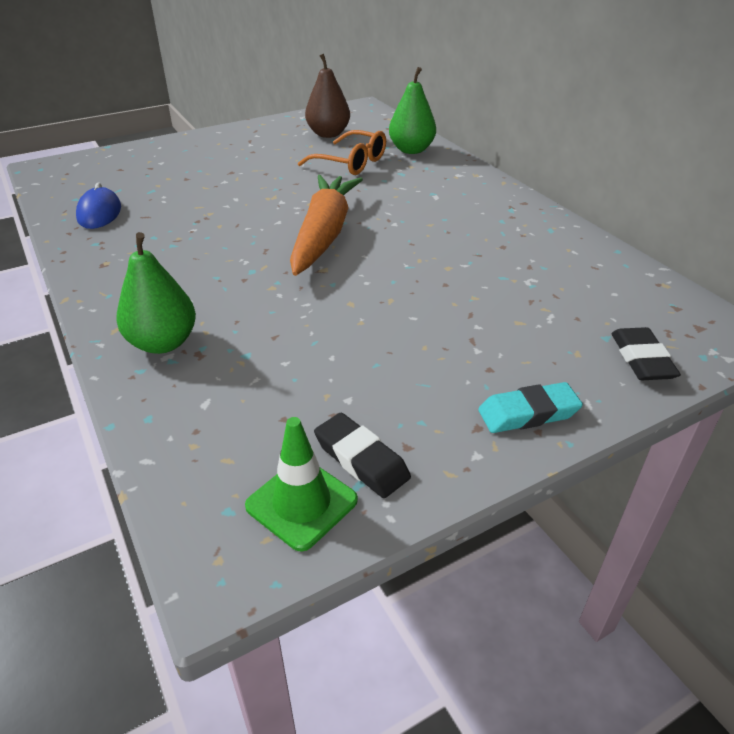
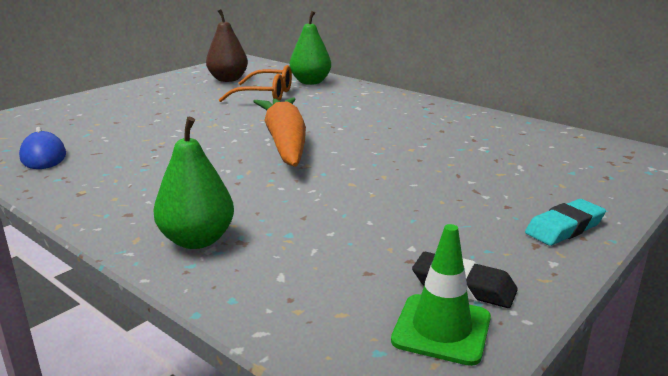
camera: 20 degrees left, 15 degrees down
(641, 359) = (610, 180): black eraser -> none

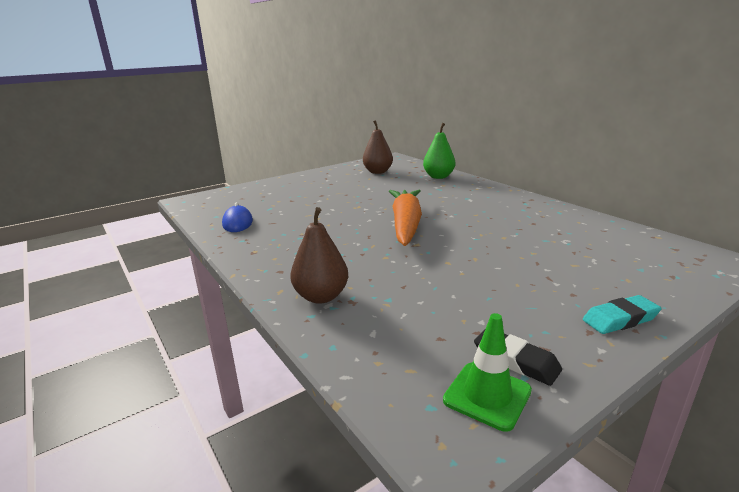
camera: 15 degrees right, 0 degrees up
(197, 240) = (321, 296): green pear -> brown pear
(265, 95) = (402, 185): orange glasses -> none

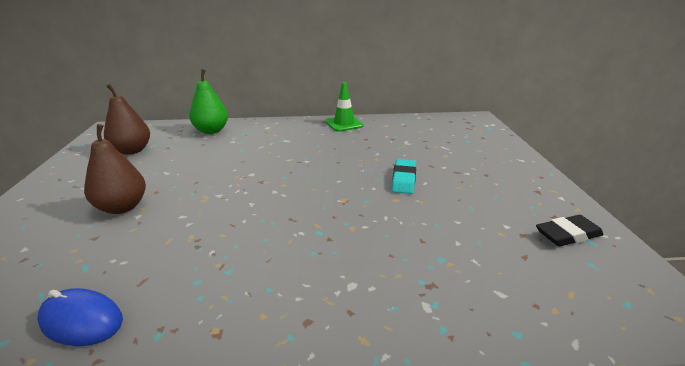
camera: 60 degrees left, 5 degrees up
(321, 296) = (404, 305): brown pear -> brown pear (122, 207)
(406, 224) = (294, 188): orange carrot -> none
(487, 395) = (612, 267): green traffic cone -> green traffic cone (344, 124)
(620, 319) = (527, 175): turquoise eraser -> turquoise eraser (403, 179)

